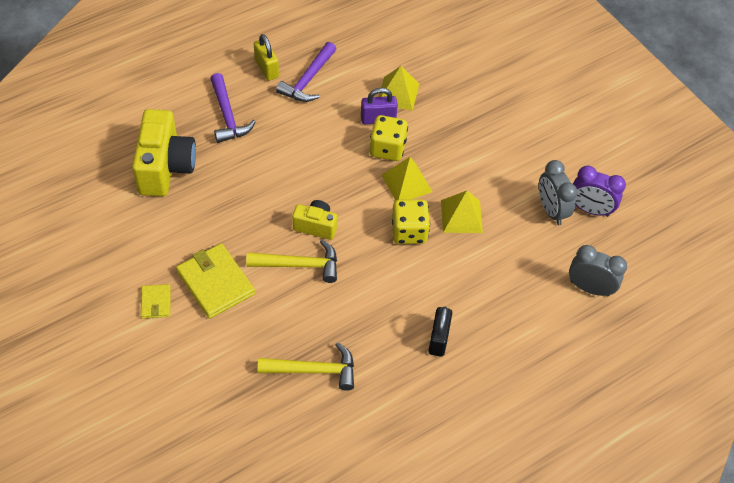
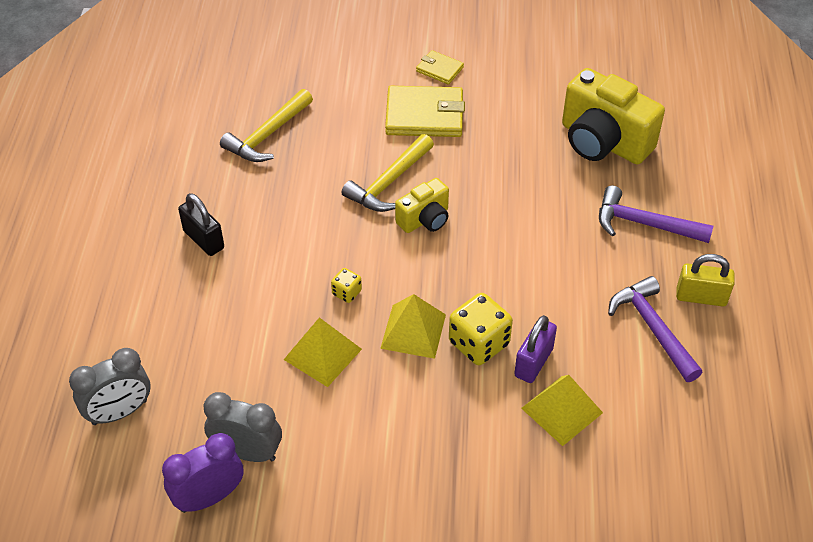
camera: 130 degrees right, 5 degrees down
(409, 232) = (346, 293): yellow dice -> yellow dice, size x0.51

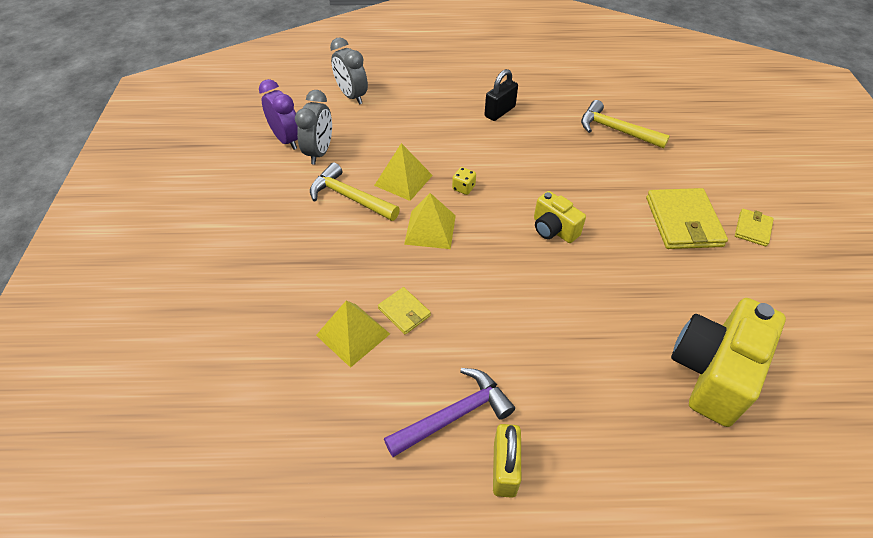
camera: 85 degrees right, 0 degrees up
(389, 183) = (589, 204): yellow hammer -> yellow hammer (349, 197)
(479, 343) = (421, 272): yellow dice -> none
(533, 362) = (404, 312): purple padlock -> yellow wallet
(644, 224) = (599, 412): purple hammer -> none

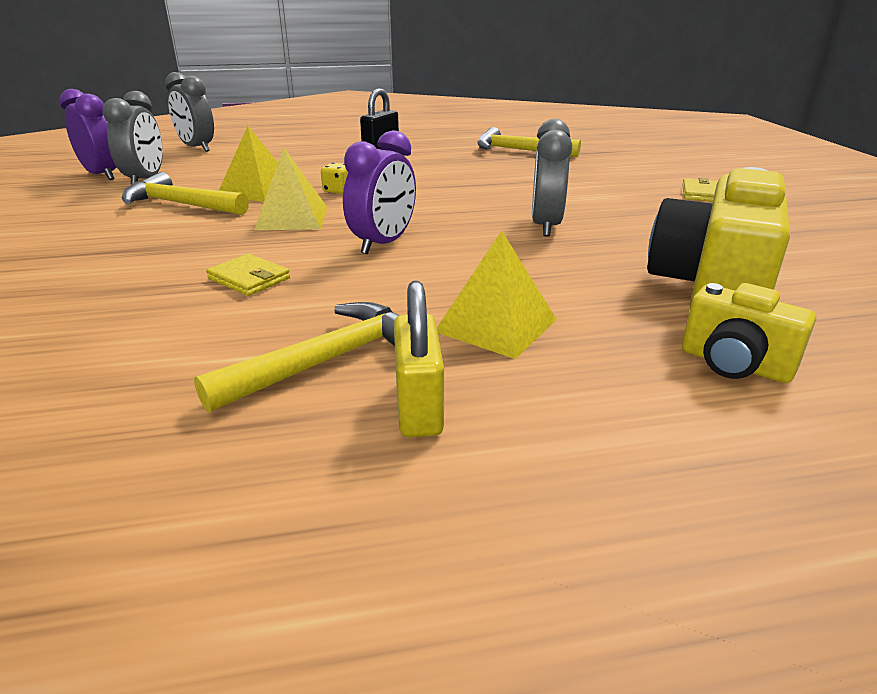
camera: 10 degrees left, 20 degrees down
(353, 334) = (162, 302): yellow pyramid -> yellow pyramid (496, 325)
(454, 415) = (327, 361): purple hammer -> yellow hammer
(494, 277) = (383, 244): none -> purple clock
(553, 229) = (459, 208): yellow camera -> yellow camera (734, 364)
(615, 266) = (545, 226): none -> grey clock
(683, 222) = (619, 194): yellow wallet -> none

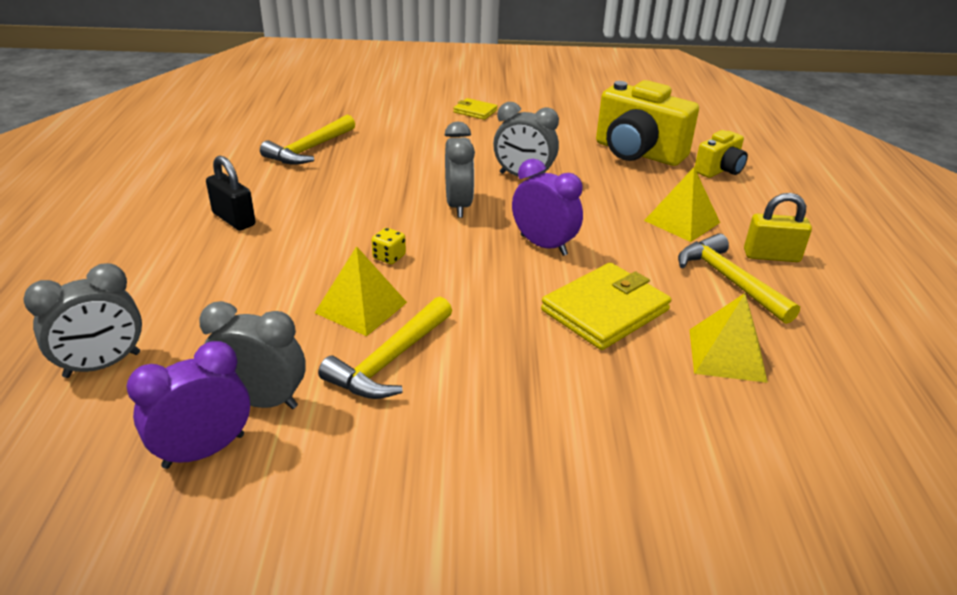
camera: 80 degrees left, 5 degrees up
(249, 278) = (605, 310): yellow wallet -> yellow wallet, size x1.90
(292, 218) = (465, 286): yellow pyramid -> yellow pyramid (727, 355)
(450, 204) = (458, 206): none -> grey clock

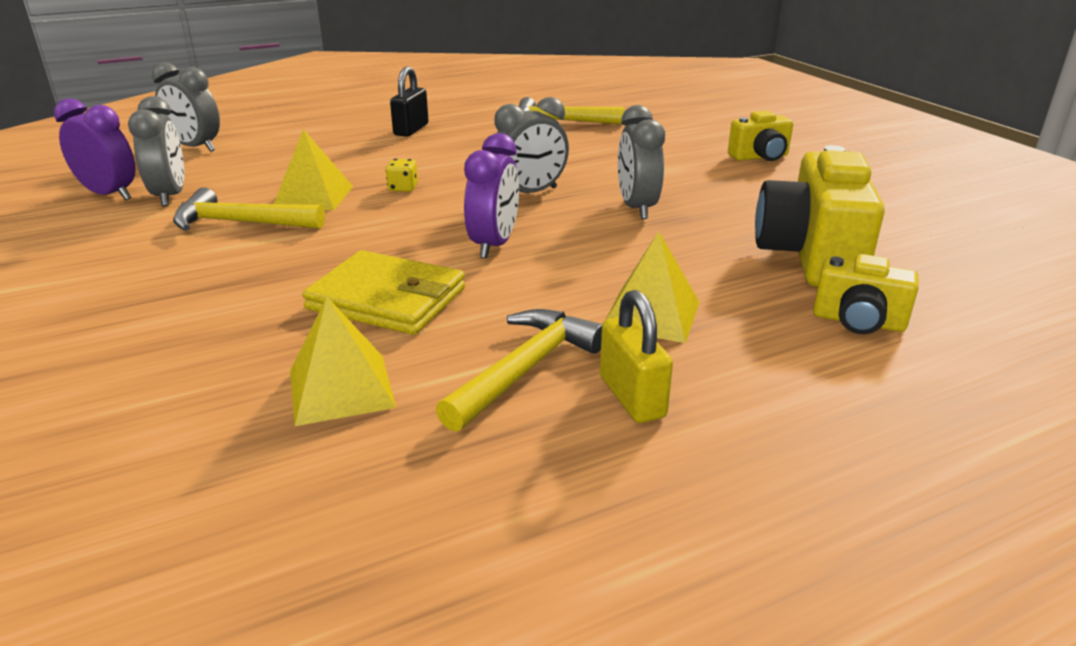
camera: 65 degrees right, 5 degrees down
(475, 111) = (760, 157): yellow wallet -> yellow camera

